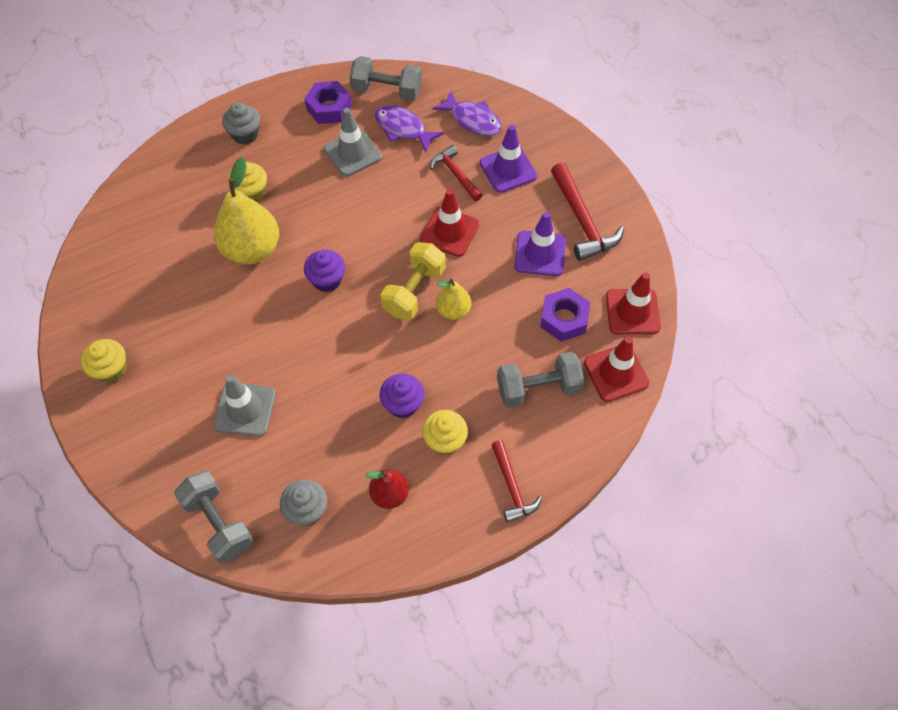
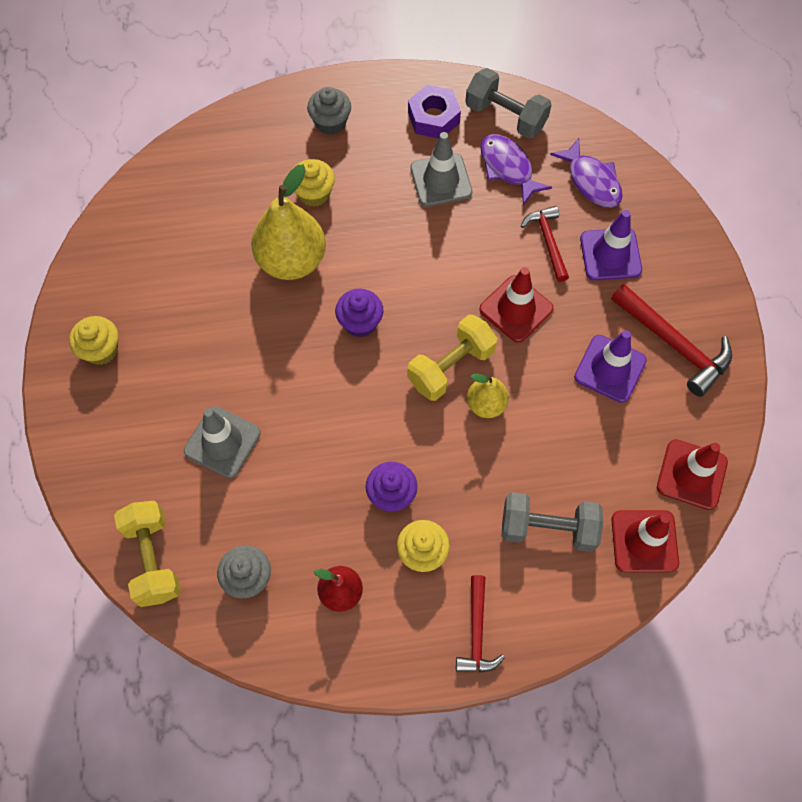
camera: 20 degrees right, 5 degrees up
(219, 523) = (153, 559): grey dumbbell -> yellow dumbbell
(564, 319) = (608, 456): purple nut -> none
(582, 221) = (674, 344): red hammer -> red hammer turned 45 degrees counterclockwise

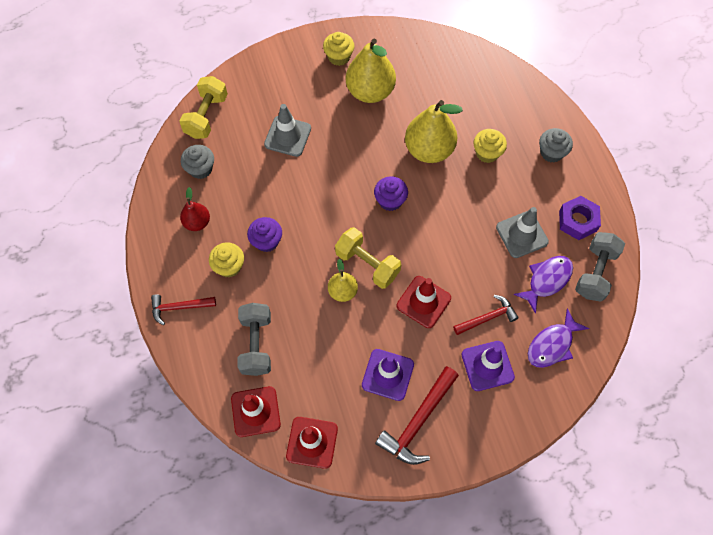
camera: 80 degrees right, 0 degrees up
(153, 559) = (206, 116): yellow dumbbell -> yellow dumbbell turned 45 degrees counterclockwise
(175, 318) = (370, 91): none -> yellow pear

